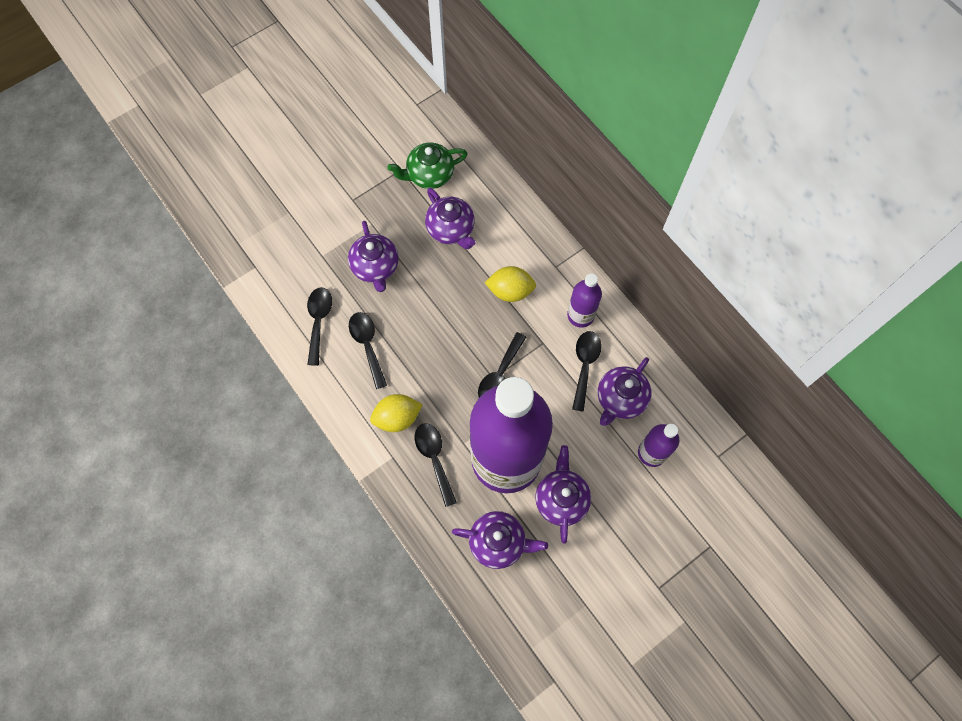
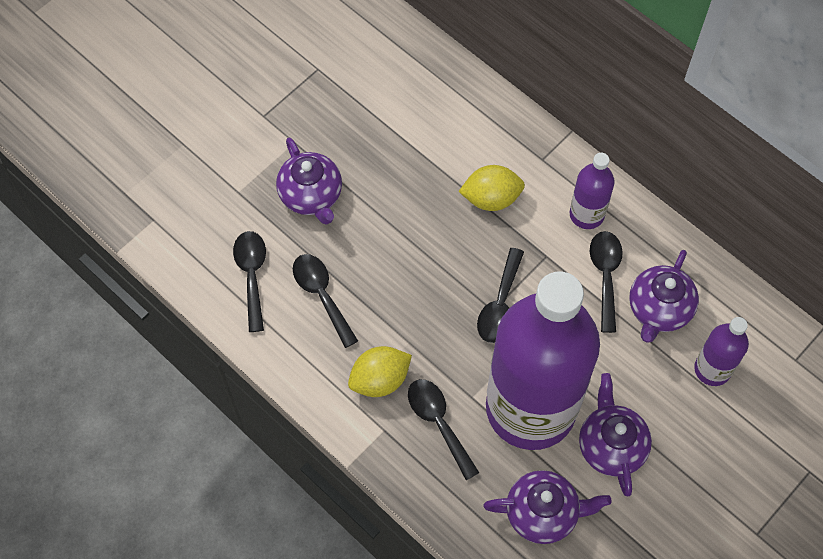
camera: 10 degrees left, 5 degrees down
(429, 175) = (356, 70): green teapot -> none
(451, 229) = (399, 133): purple teapot -> none

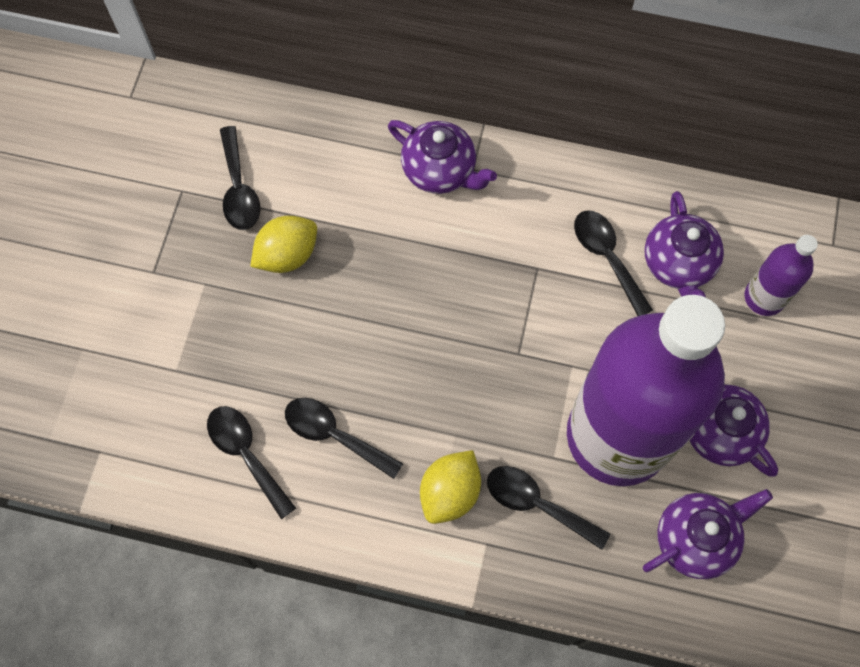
camera: 30 degrees left, 5 degrees up
(311, 195) = (258, 332): purple teapot -> purple teapot (440, 170)
(491, 198) = (446, 237): yellow lemon -> yellow lemon (287, 255)
(500, 304) = (522, 344): black spoon -> black spoon (239, 188)
(586, 214) = (550, 204): purple bottle -> none

